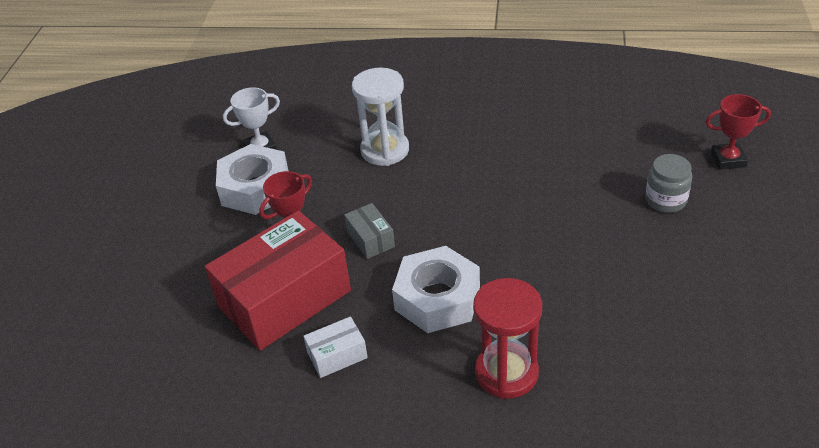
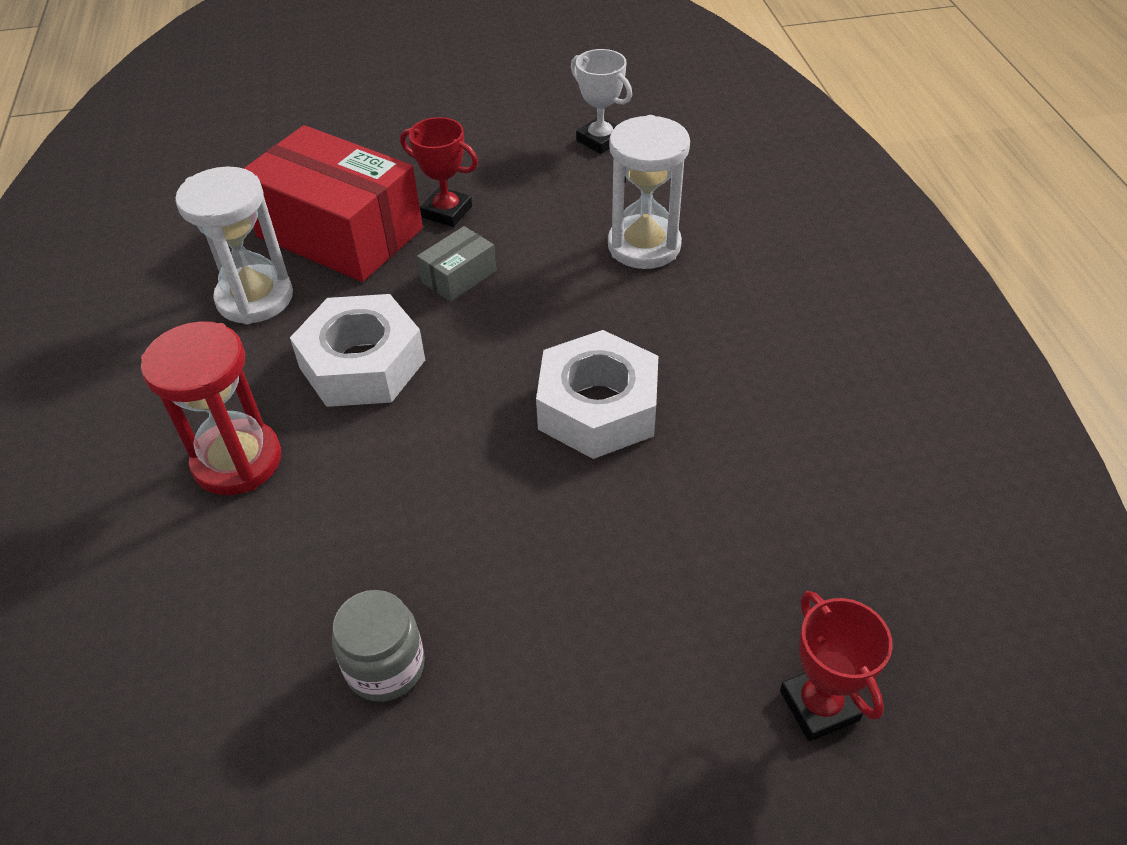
camera: 70 degrees right, 5 degrees up
(255, 188) = (524, 157): white nut -> white nut (598, 407)
(337, 355) = (255, 298): white box -> white hourglass
(665, 200) = (655, 609): grey jar -> grey jar (385, 666)

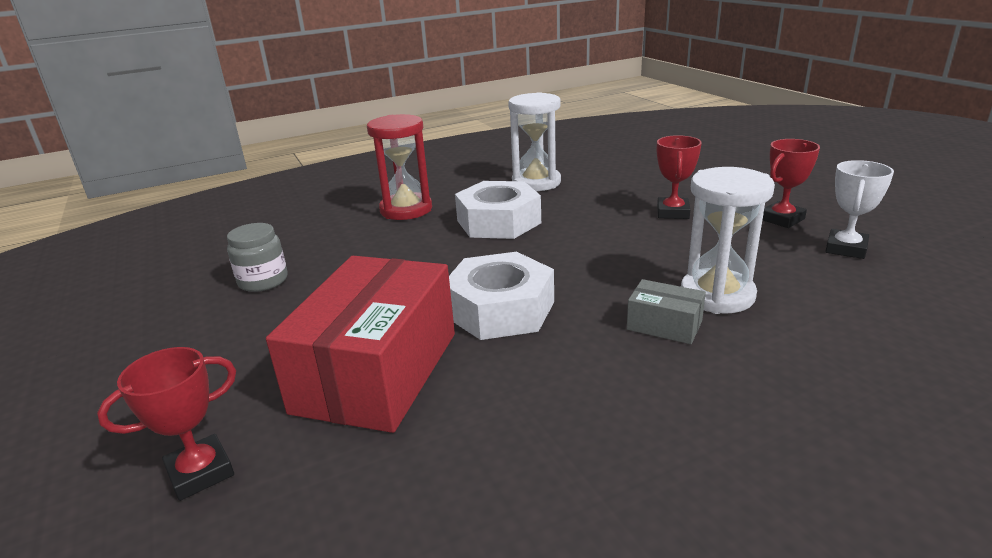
camera: 75 degrees right, 20 degrees down
(340, 232) = (616, 188): red box -> red box (377, 371)
(459, 277) = (606, 231): grey box -> grey box (664, 325)
(516, 149) = (782, 219): none -> red trophy

